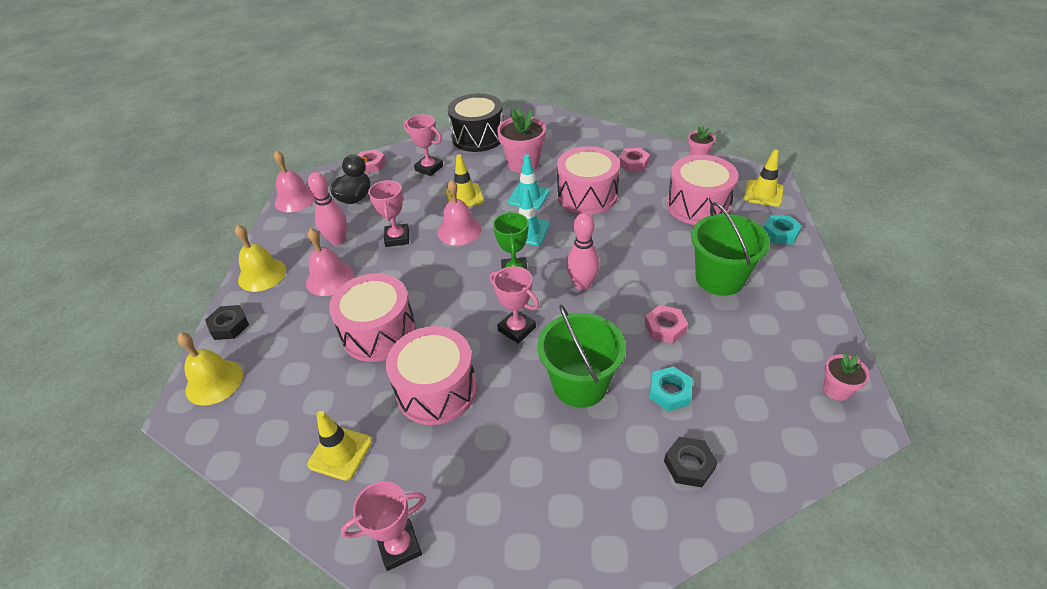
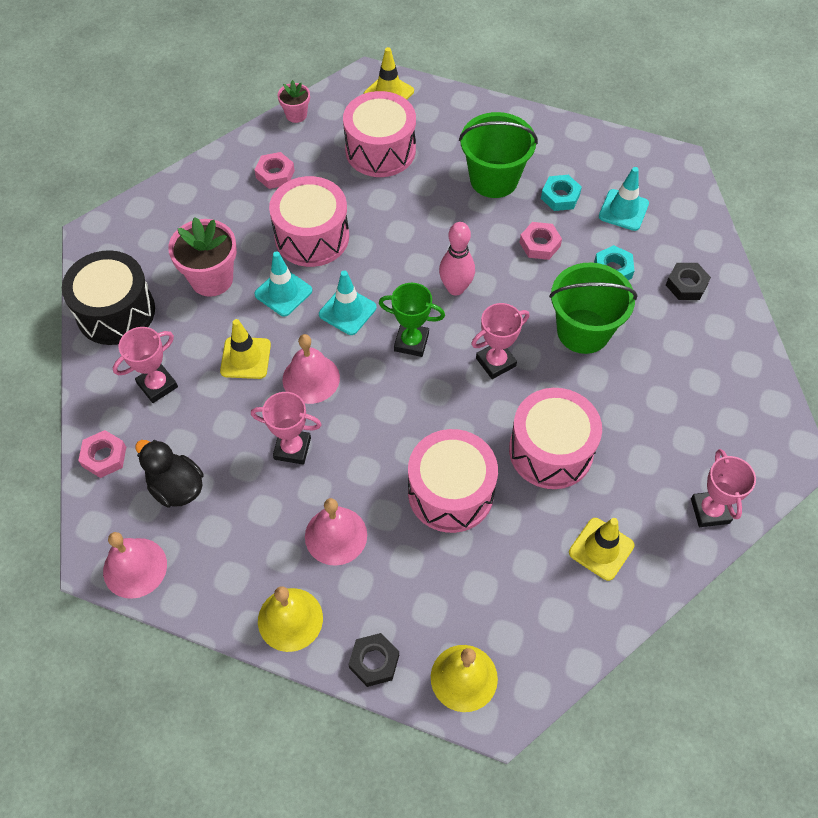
camera: 75 degrees left, 15 degrees up
(338, 240) = (262, 519): pink bowling pin -> none
(754, 384) = (623, 210): none -> turquoise traffic cone
(780, 233) = (453, 109): turquoise nut -> turquoise nut (560, 196)
(836, 390) = (645, 162): pink flower pot -> none

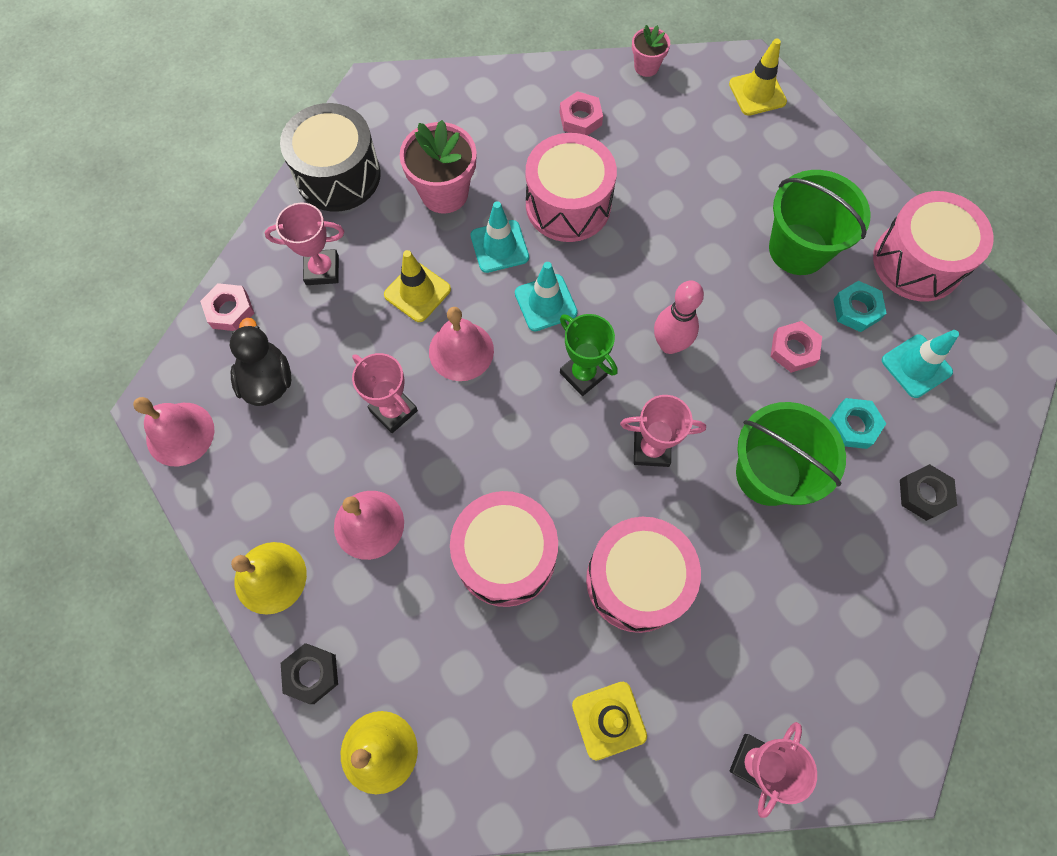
camera: 35 degrees right, 10 degrees up
(380, 150) = (703, 151): pink drum -> pink drum (917, 262)

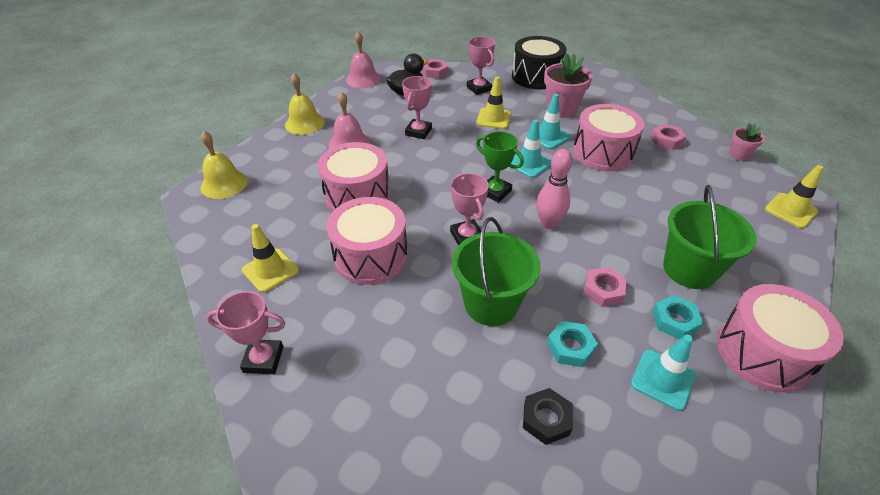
camera: 65 degrees right, 25 degrees down
(311, 673) = (259, 150): black nut -> none
(461, 351) = (471, 143): pink bell -> none
(583, 374) = (495, 192): green trophy -> green trophy turned 75 degrees counterclockwise

